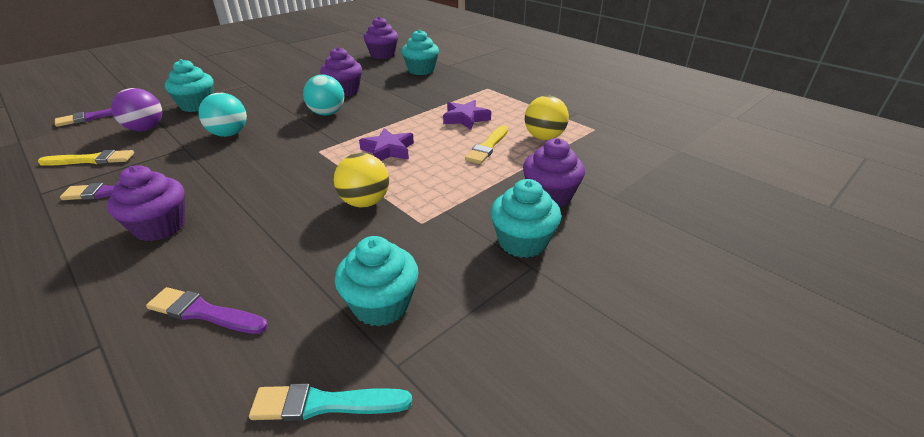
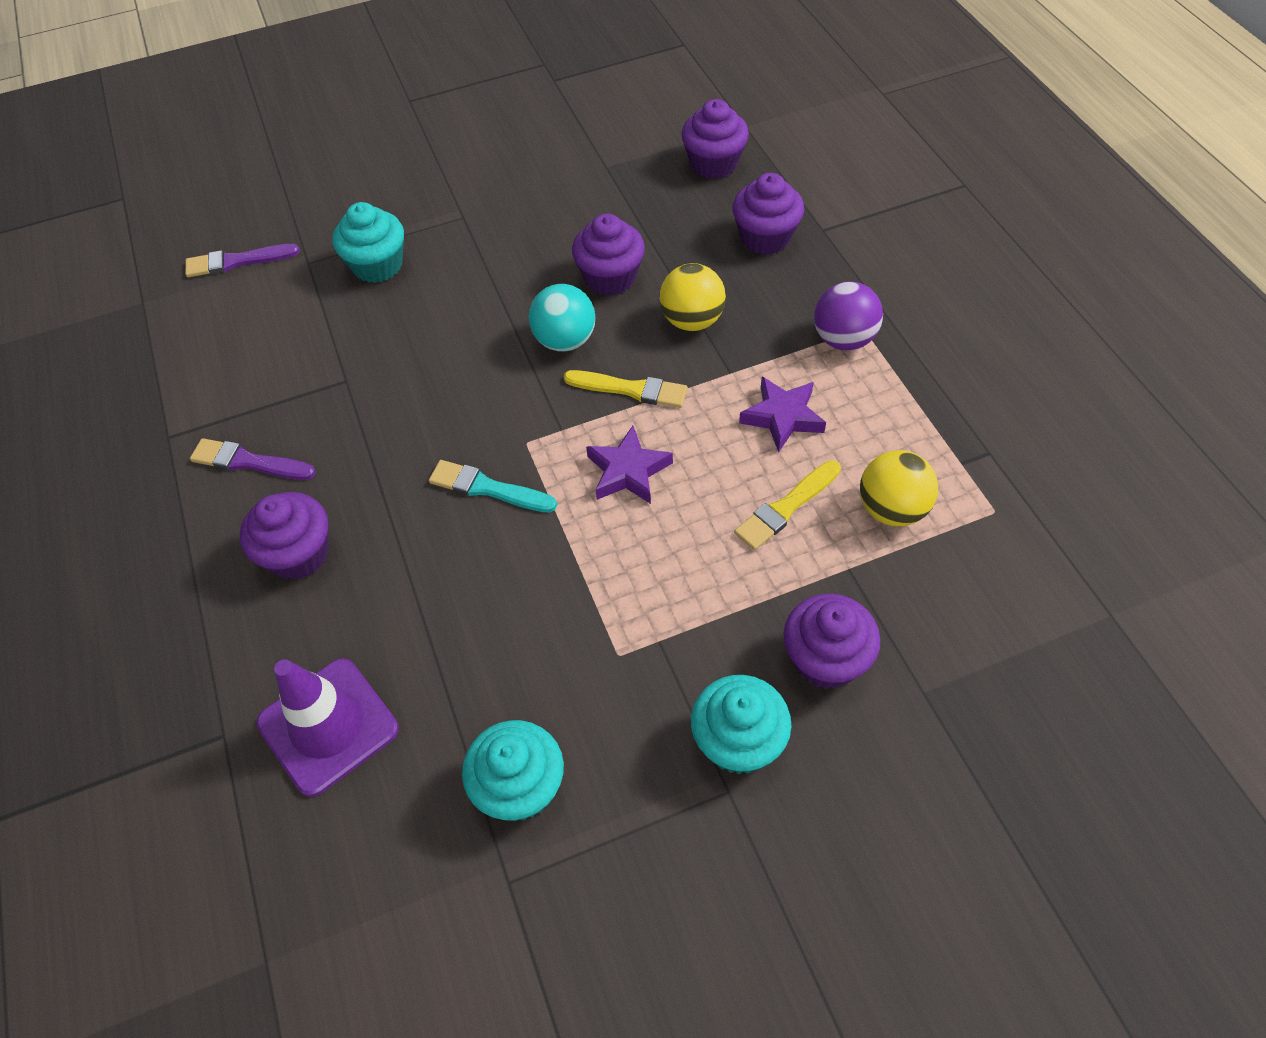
camera: 25 degrees right, 20 degrees up
(91, 160) = (228, 377): yellow brush -> yellow brush (630, 389)
(145, 129) = (300, 314): purple ball -> purple ball (843, 339)
(204, 312) = (328, 726): purple brush -> purple traffic cone
(229, 134) = (410, 360): turquoise ball -> none
(325, 404) = (423, 903): turquoise brush -> turquoise brush (488, 488)
(365, 202) = (557, 586): yellow ball -> yellow ball (692, 320)
(421, 70) = (765, 237): turquoise cupcake -> purple cupcake

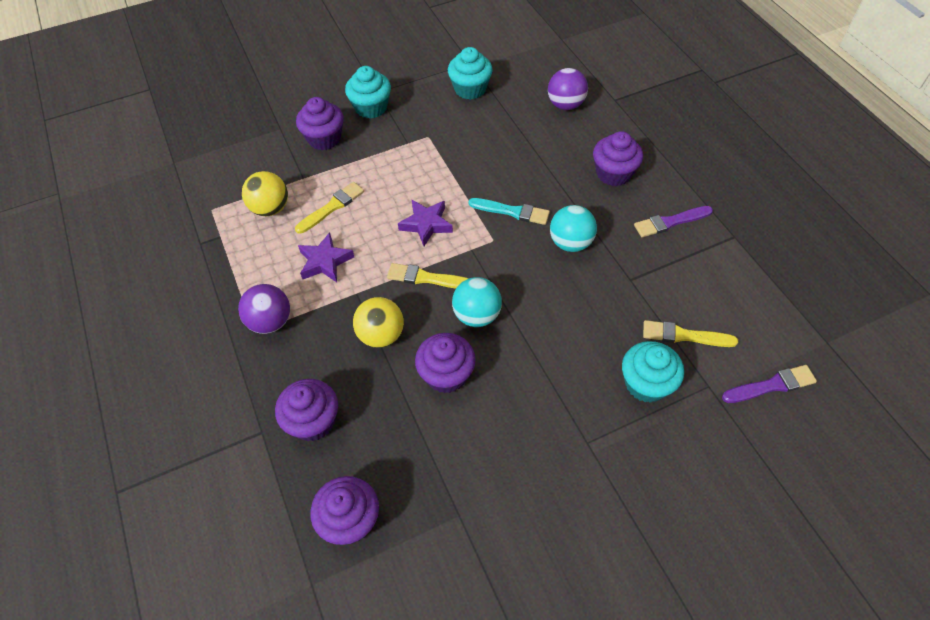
camera: 175 degrees right, 0 degrees up
(249, 462) = (670, 222): purple brush -> purple brush turned 150 degrees clockwise
(308, 312) = (684, 335): none -> yellow brush
(328, 726) = (565, 104): purple traffic cone -> purple ball
(411, 434) = (570, 243): none -> turquoise ball

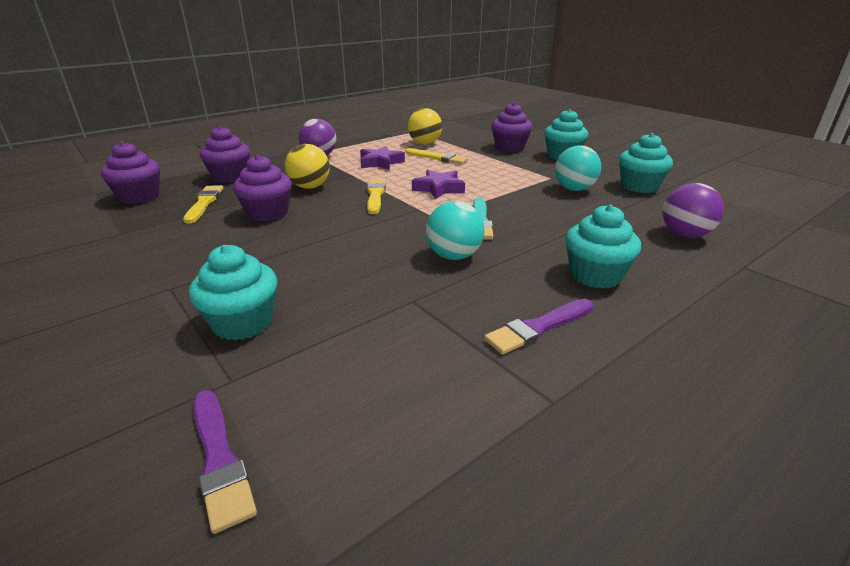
camera: 75 degrees right, 25 degrees down
(477, 315) = (337, 218): turquoise ball -> turquoise ball (574, 189)
(613, 173) = (595, 275): purple cupcake -> turquoise cupcake
(670, 222) = (538, 328): purple brush -> purple brush turned 90 degrees counterclockwise
(684, 335) = (323, 351): yellow brush -> yellow brush (204, 203)

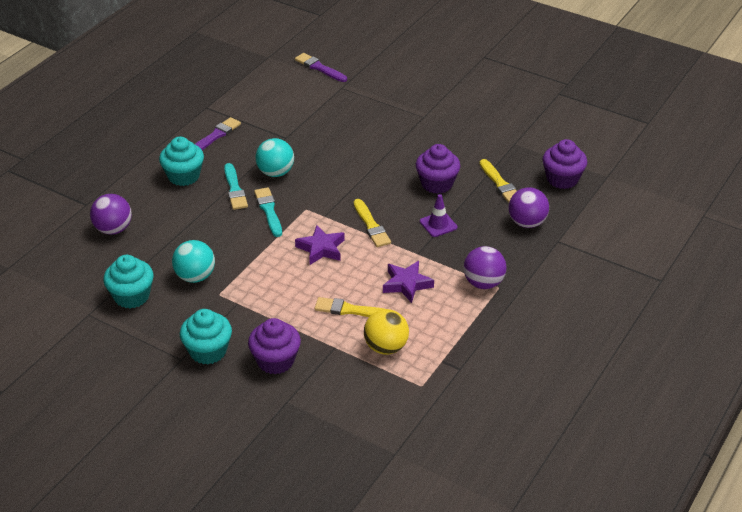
camera: 160 degrees right, 10 degrees up
(230, 177) = (527, 223): purple cupcake -> purple ball
(243, 322) = (362, 108): turquoise cupcake -> none
(310, 187) = (438, 224): yellow ball -> purple traffic cone
(518, 247) = (234, 189): none -> turquoise brush

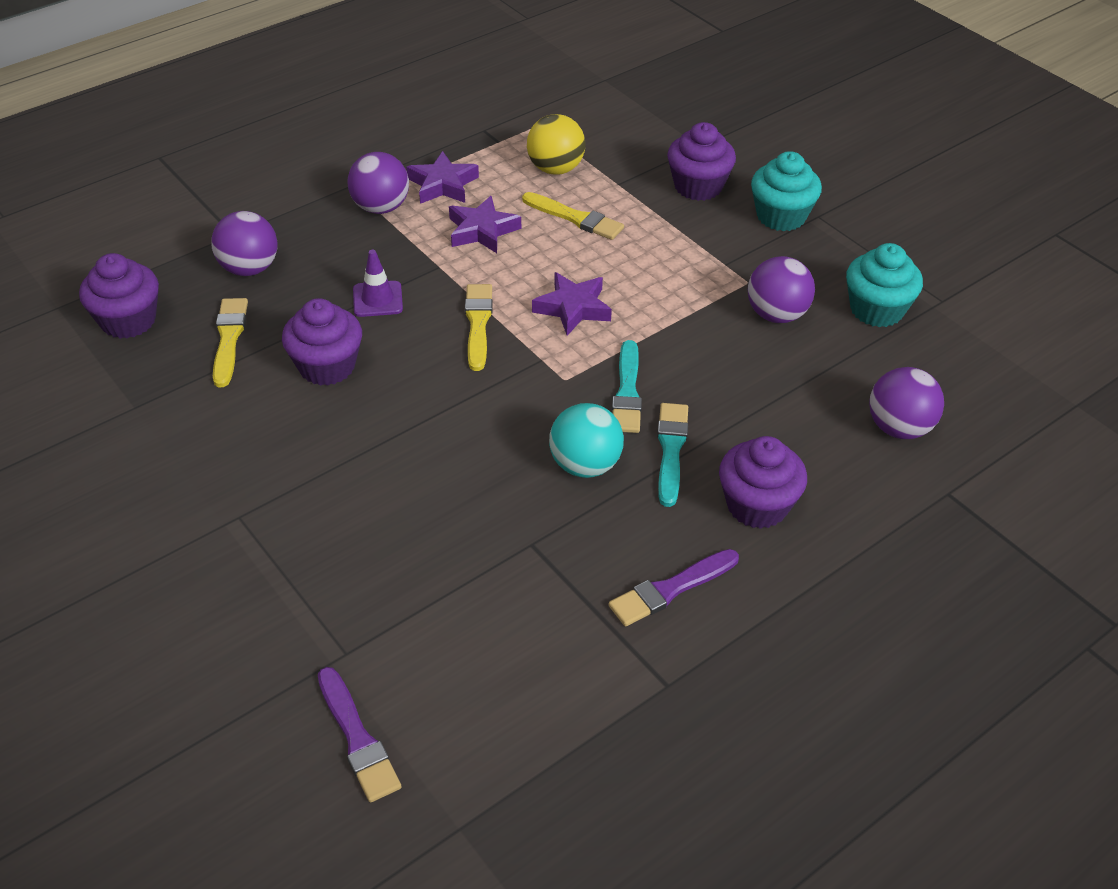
camera: 160 degrees left, 5 degrees up
(184, 176) = (757, 505): turquoise cupcake -> purple cupcake
(195, 276) = (776, 314): turquoise ball -> purple ball
(456, 311) = (443, 184): none -> purple star

